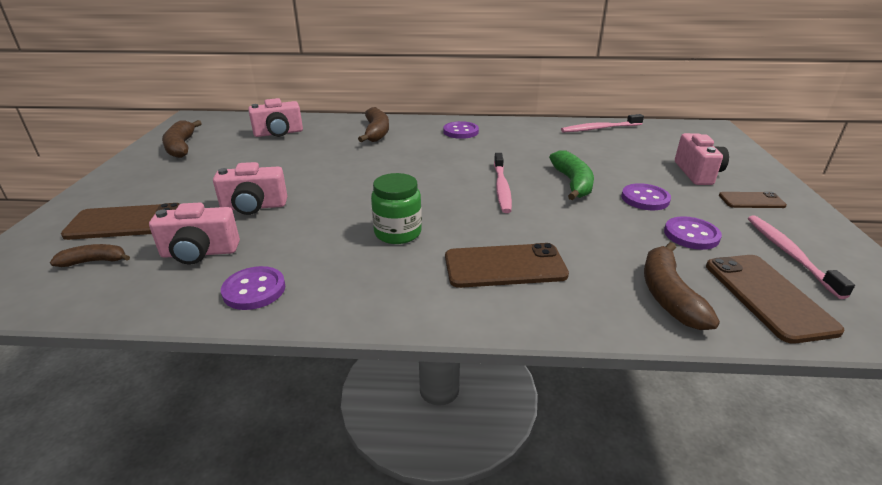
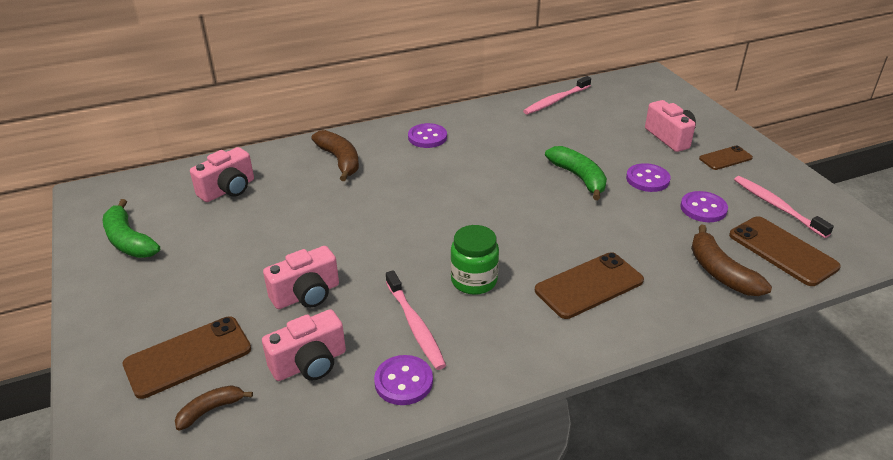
camera: 25 degrees left, 5 degrees up
(181, 147) = (129, 240): brown banana -> green banana
(501, 188) = (523, 201): pink toothbrush -> pink toothbrush (415, 325)

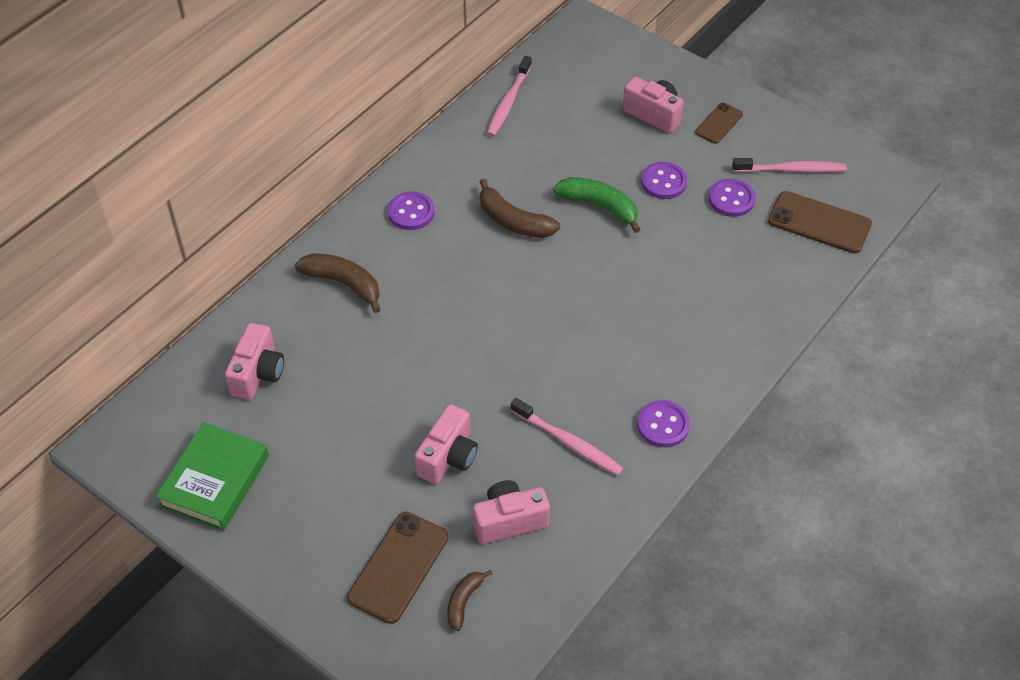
camera: 30 degrees left, 15 degrees up
(129, 240) = (215, 481): green banana -> green book
(309, 363) = (509, 521): pink camera -> pink camera turned 135 degrees counterclockwise
(403, 381) = (599, 499): purple button -> purple button (663, 425)
(474, 280) = (585, 372): green jar -> none
(589, 285) = (685, 333): brown phone -> none
(720, 272) = (782, 269): brown banana -> brown banana (513, 221)
(777, 206) = (791, 170): pink toothbrush -> pink toothbrush turned 150 degrees clockwise

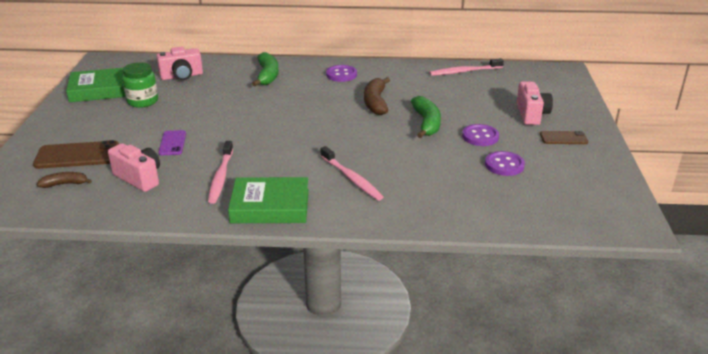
camera: 55 degrees right, 20 degrees down
(299, 445) = (142, 101): none -> green jar
(344, 284) = (267, 75): brown banana -> green banana
(448, 457) = (172, 143): pink camera -> purple phone
(663, 425) = (270, 206): purple button -> green book
(791, 170) = (570, 179): pink toothbrush -> pink toothbrush (352, 178)
(819, 223) = (538, 207): brown phone -> none

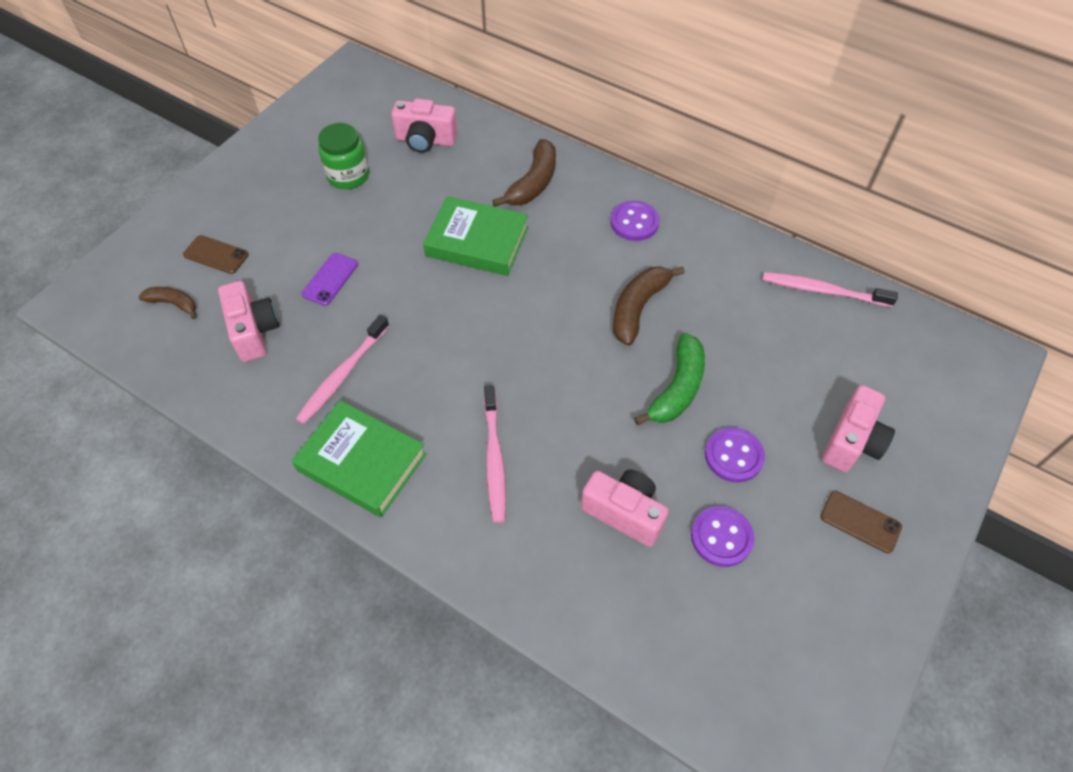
camera: 30 degrees right, 25 degrees up
(77, 155) = (216, 255): brown phone -> brown phone, size x0.59
(100, 90) = (315, 130): green book -> green book (477, 241)
(267, 75) = (533, 183): green banana -> brown banana
(445, 173) = (624, 512): none -> pink camera

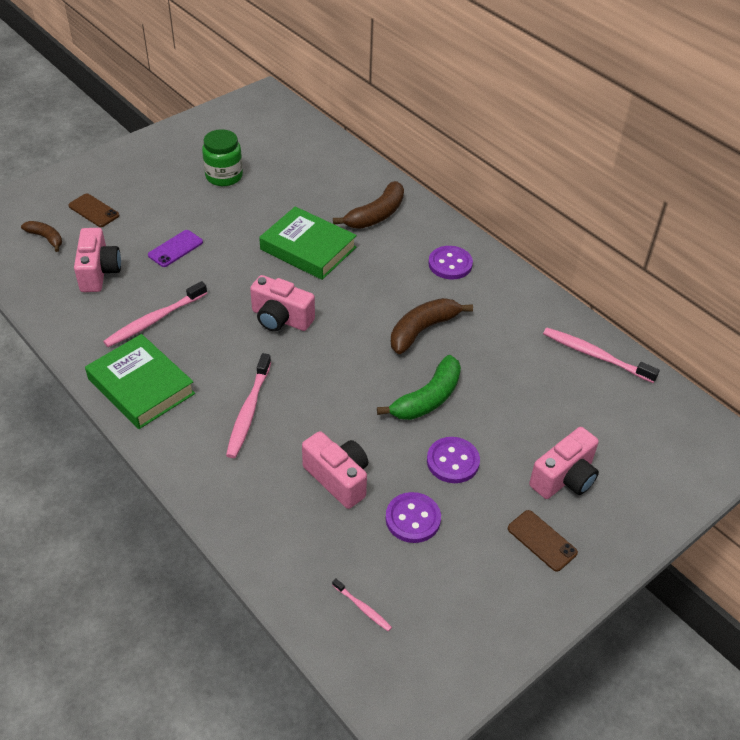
camera: 15 degrees right, 10 degrees down
(425, 140) = (300, 163): pink camera -> pink camera (281, 319)
(714, 661) = (363, 608): none -> pink toothbrush

